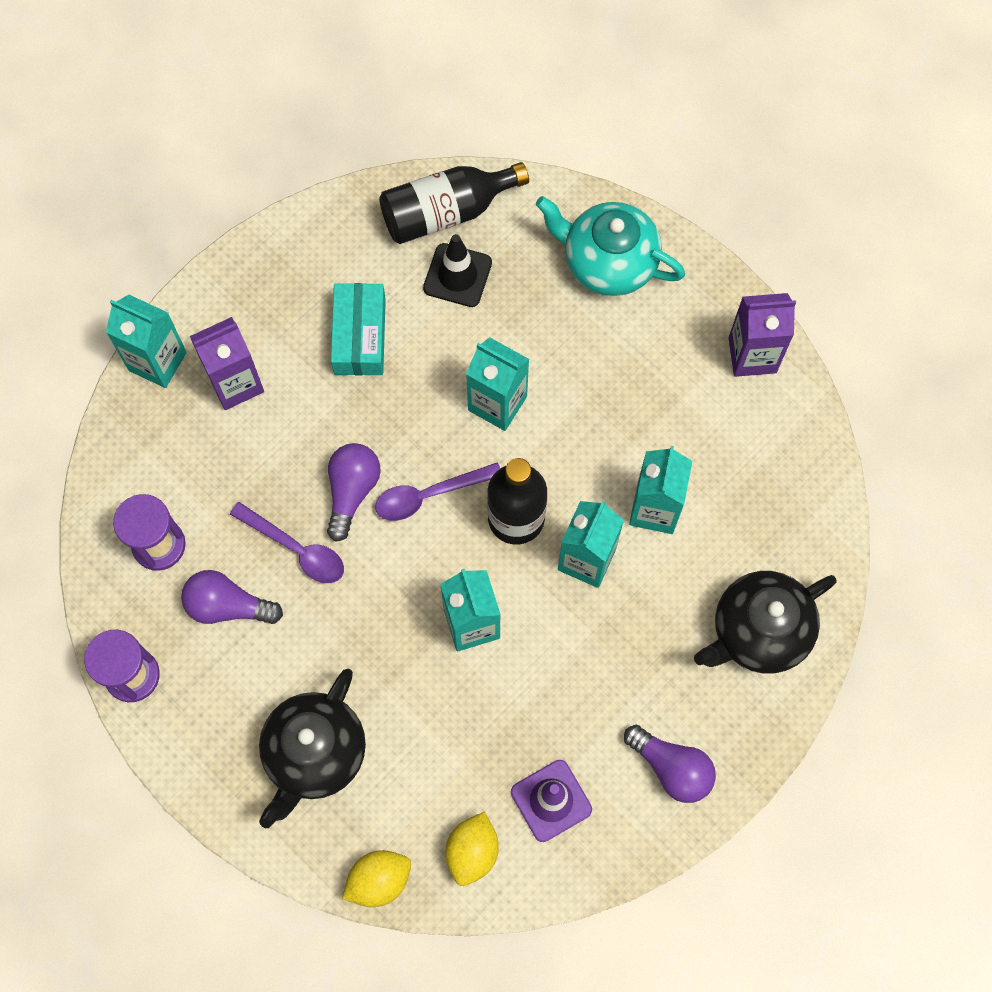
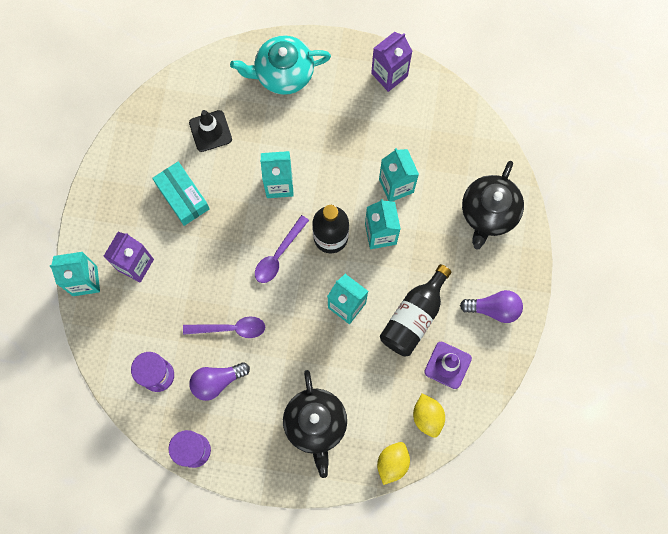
camera: 35 degrees left, 5 degrees up
(352, 491) = (237, 279): purple light bulb -> none
(446, 212) = (180, 101): black bottle -> black bottle (414, 317)

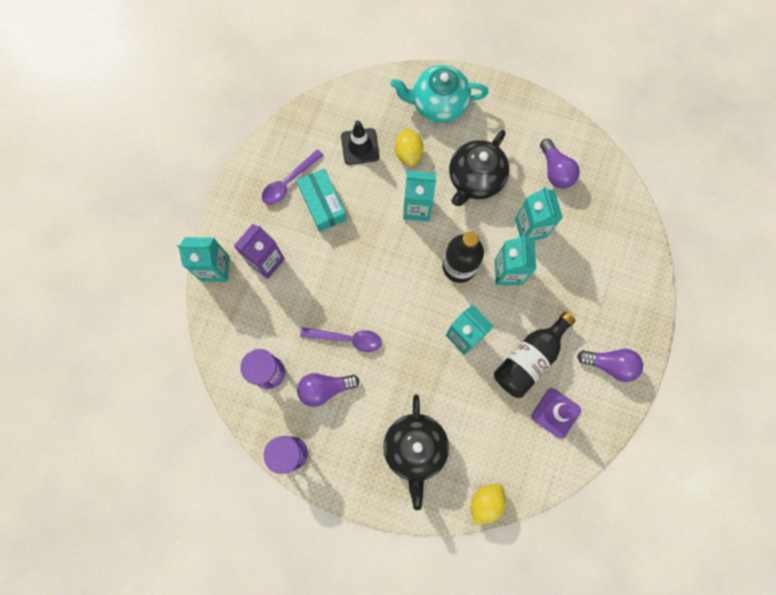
camera: 10 degrees right, 0 degrees up
(278, 255) = (405, 275): purple spoon -> purple spoon (288, 182)
(389, 74) = (540, 121): purple carton -> none
(412, 123) = (555, 171): none -> purple light bulb
(427, 417) = (528, 461): yellow lemon -> yellow lemon (408, 153)
(489, 213) = (618, 269): black teapot -> black teapot (475, 179)

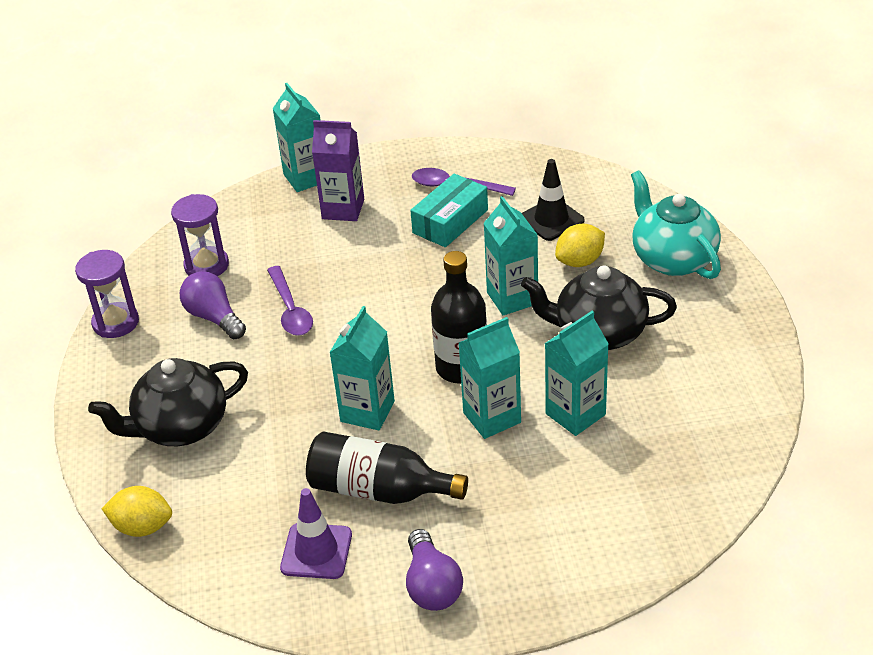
camera: 65 degrees right, 35 degrees down
(555, 171) = (684, 405): purple light bulb -> none

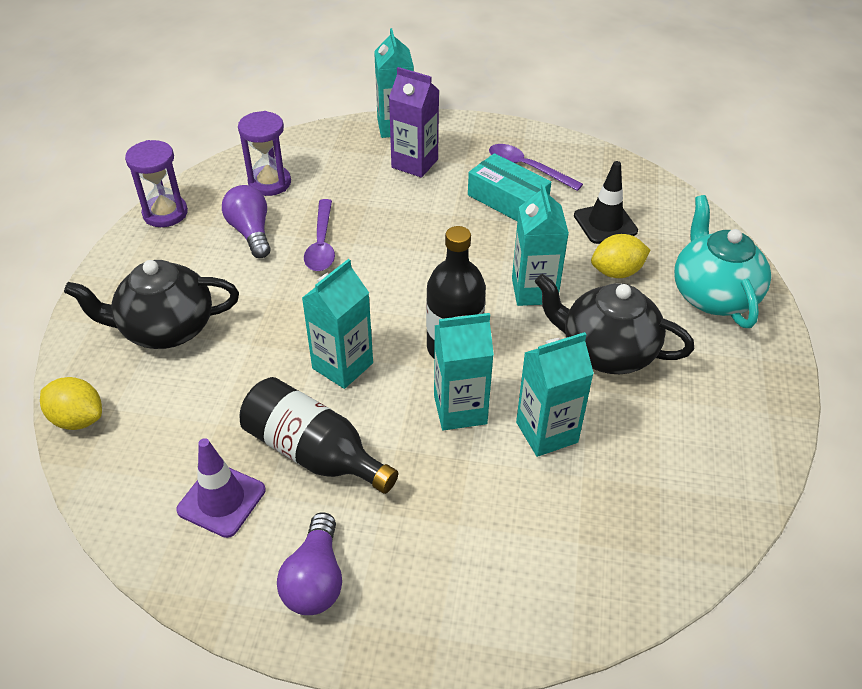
camera: 15 degrees right, 5 degrees up
(450, 221) = (507, 200): turquoise box -> turquoise box turned 75 degrees clockwise

